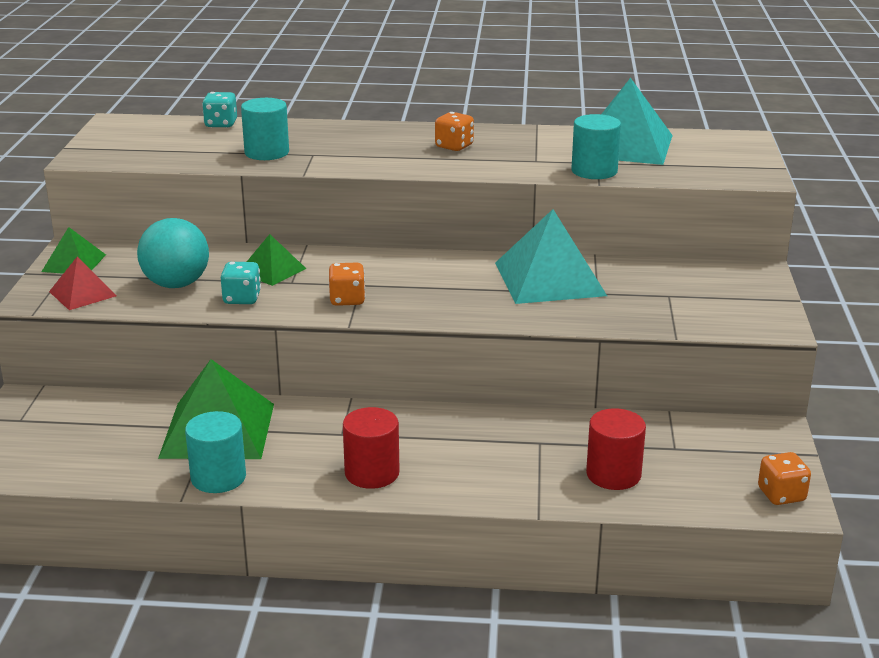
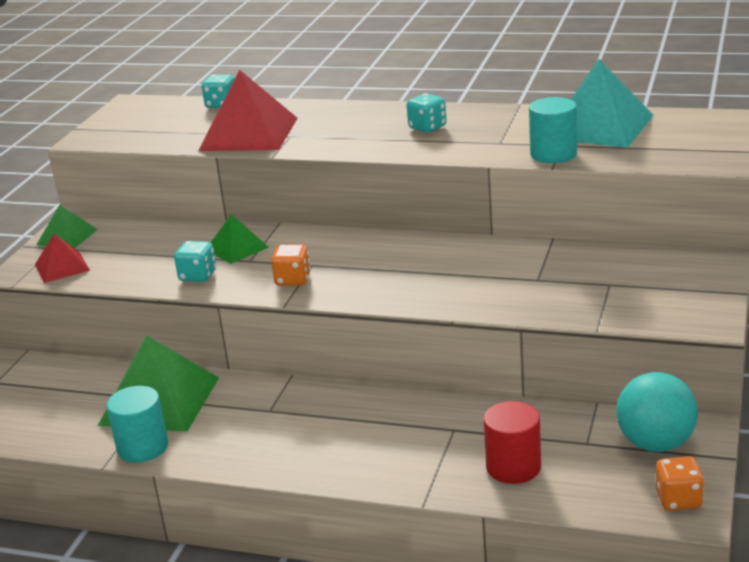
camera: 15 degrees right, 0 degrees up
(176, 284) = (146, 260): turquoise ball -> turquoise ball (656, 444)
(267, 152) = (249, 134): turquoise cylinder -> red pyramid
(372, 473) = (282, 451): red cylinder -> none
(454, 146) = (427, 127): orange dice -> turquoise dice
(550, 279) = (496, 263): turquoise pyramid -> none

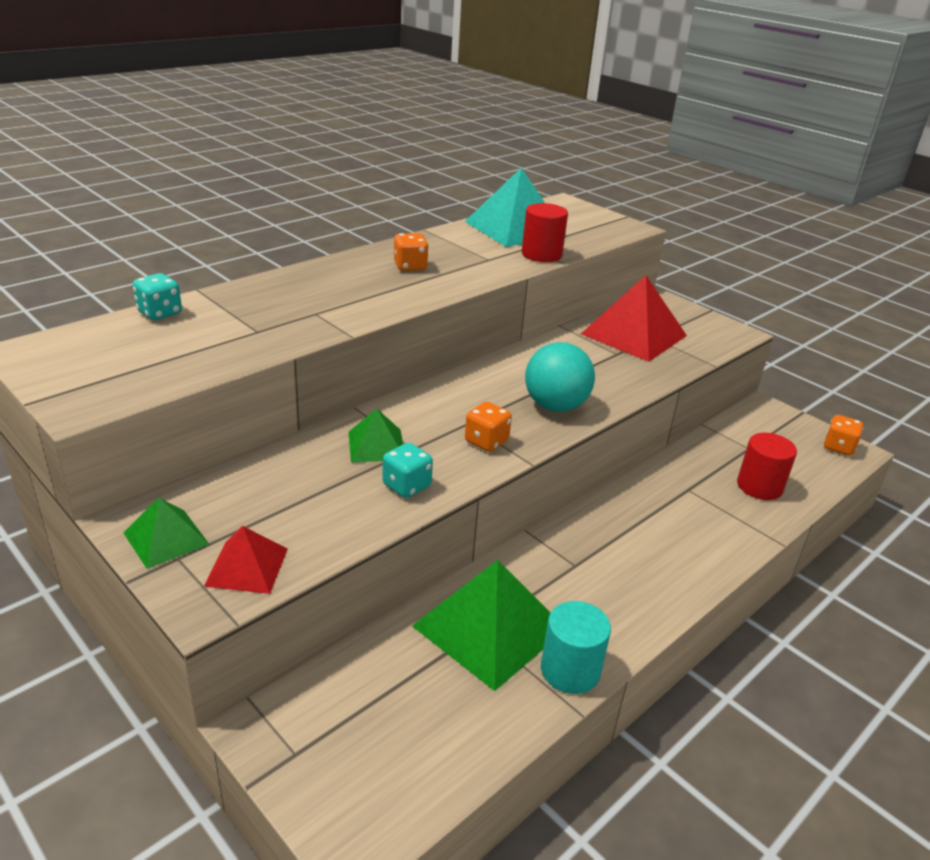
camera: 65 degrees left, 5 degrees up
(249, 134) = (271, 326): red pyramid -> red pyramid (634, 334)
(427, 127) = (410, 266): turquoise dice -> orange dice
(553, 154) = (541, 254): turquoise cylinder -> red cylinder
(656, 444) = (769, 426): turquoise ball -> turquoise ball (555, 406)

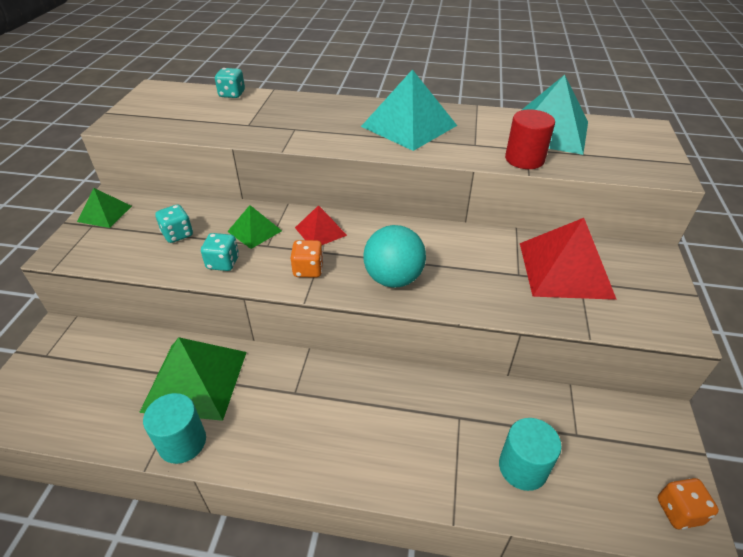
camera: 55 degrees right, 10 degrees up
(246, 567) = (99, 248): red pyramid -> red pyramid (320, 231)
(306, 497) = (177, 234): none -> turquoise dice
(410, 266) = (409, 126): orange dice -> turquoise pyramid
(759, 486) = (523, 467): red cylinder -> turquoise cylinder

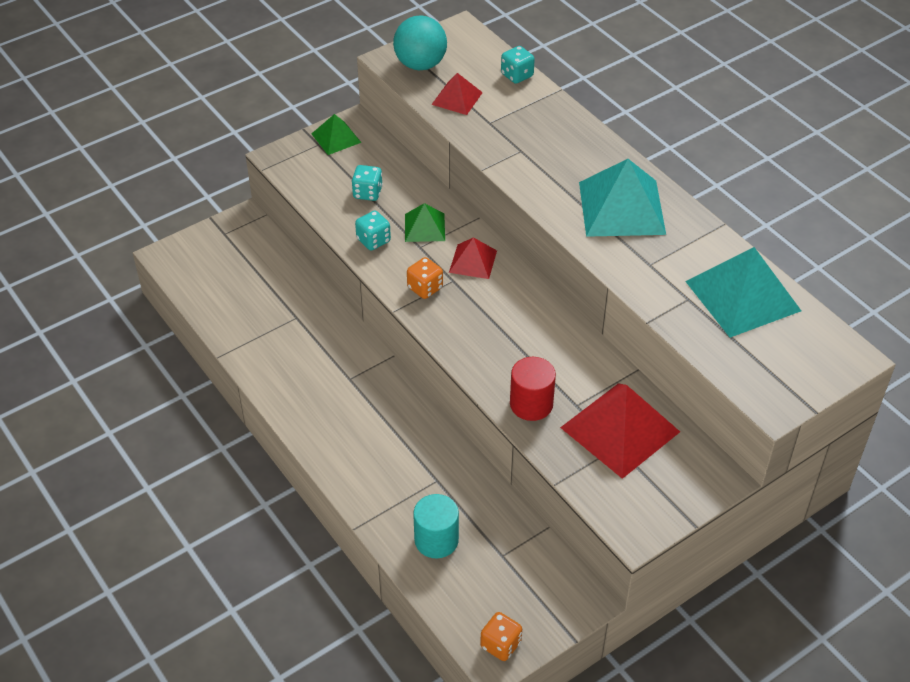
camera: 45 degrees right, 5 degrees up
(182, 442) = (252, 357): turquoise cylinder -> none
(195, 380) = (296, 321): green pyramid -> none
(203, 122) = (457, 98): none -> red pyramid
(393, 279) = (476, 339): turquoise ball -> turquoise ball (420, 64)
(524, 159) = (668, 306): red cylinder -> red cylinder (531, 404)

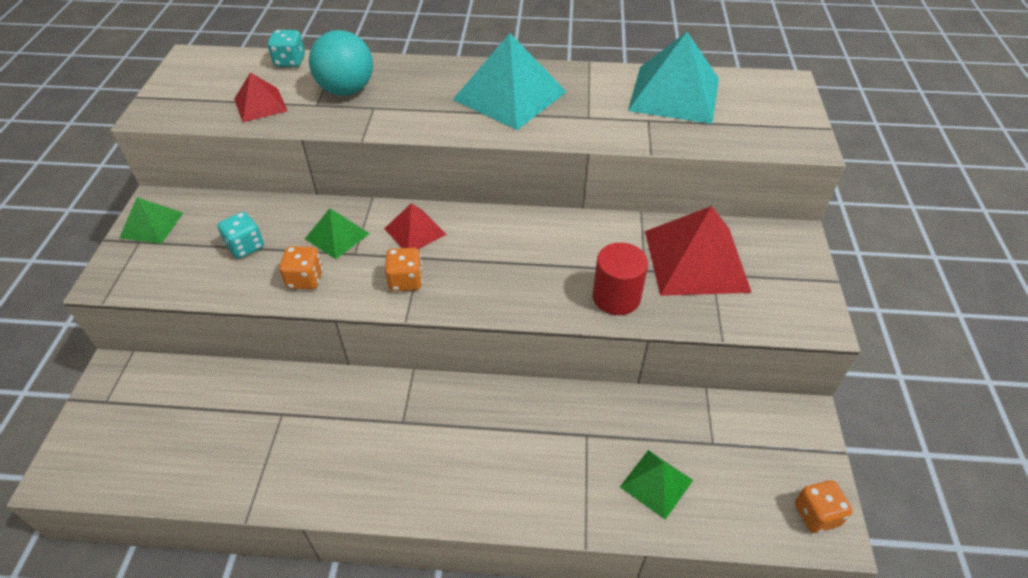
camera: 50 degrees left, 0 degrees up
(373, 240) = (305, 279): turquoise dice -> orange dice
(420, 64) = (188, 100): turquoise ball -> turquoise ball (346, 90)
(436, 540) = (656, 483): turquoise cylinder -> green pyramid

